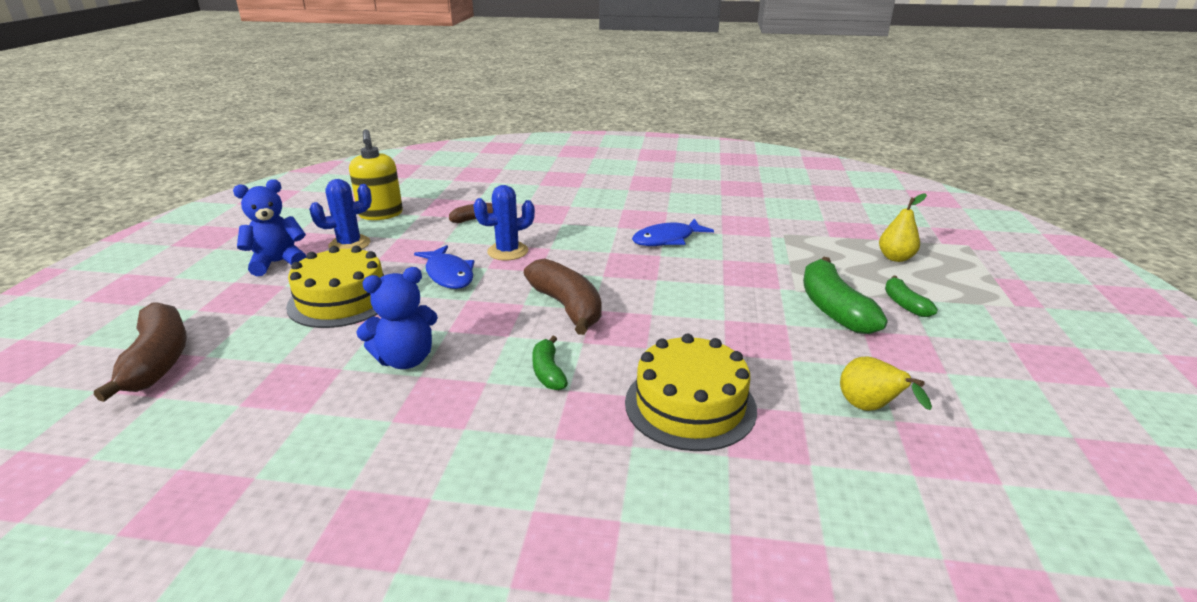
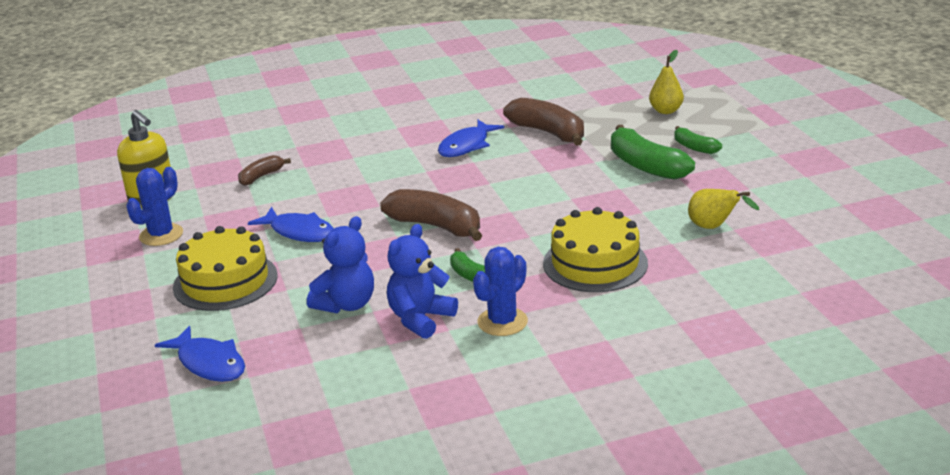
camera: 25 degrees left, 0 degrees up
(158, 361) = (124, 376): brown banana -> brown banana (549, 133)
(229, 376) = (209, 363): none -> blue fish
(278, 263) = (110, 272): blue teddy bear -> blue teddy bear (420, 319)
(508, 251) = (331, 197): blue cactus -> blue cactus (502, 322)

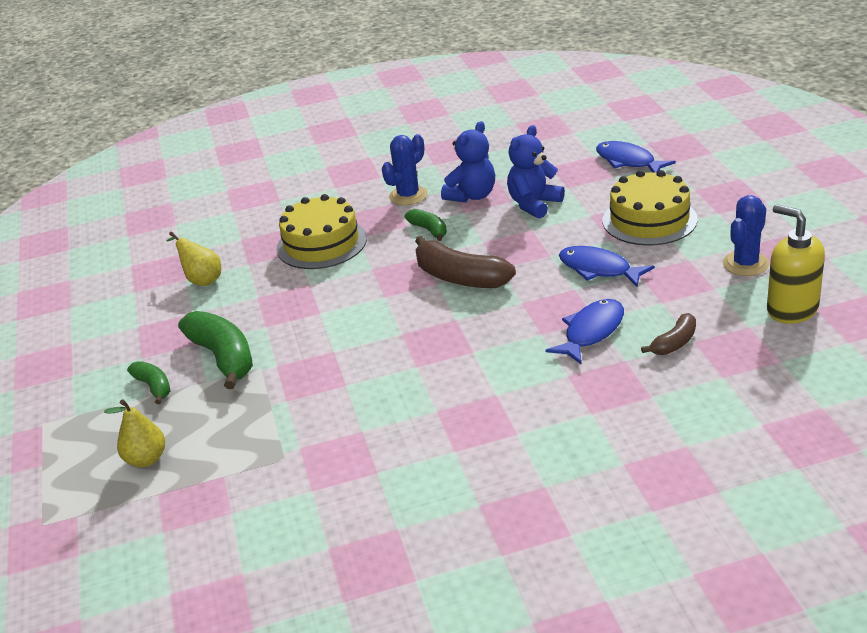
camera: 175 degrees left, 5 degrees up
(466, 146) = (422, 393): blue fish -> blue fish (591, 332)
(549, 133) = (313, 417): brown banana -> none

